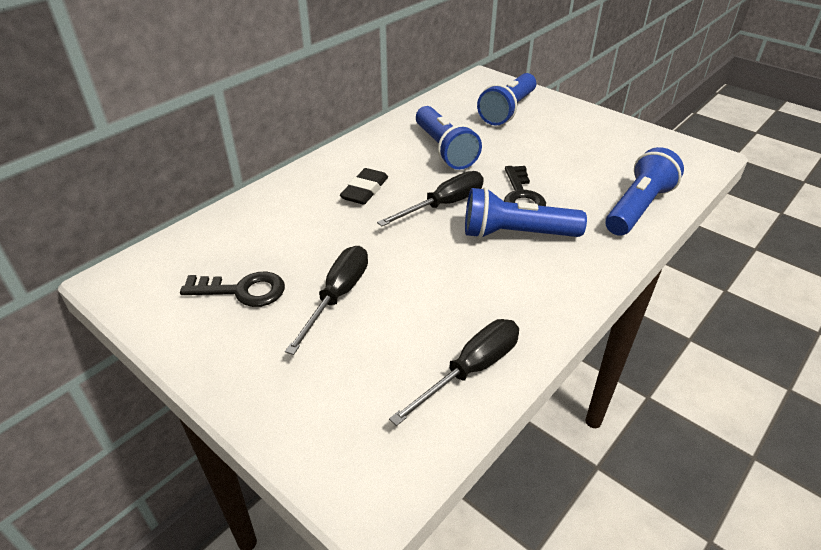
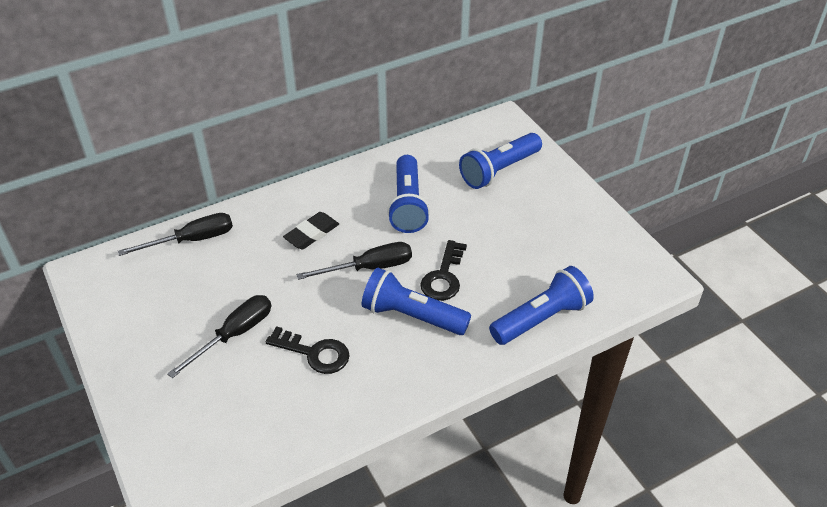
camera: 20 degrees right, 5 degrees up
(243, 290) = (168, 309): black key -> black key (315, 353)
(471, 370) = (296, 429): black screwdriver -> black screwdriver (192, 240)

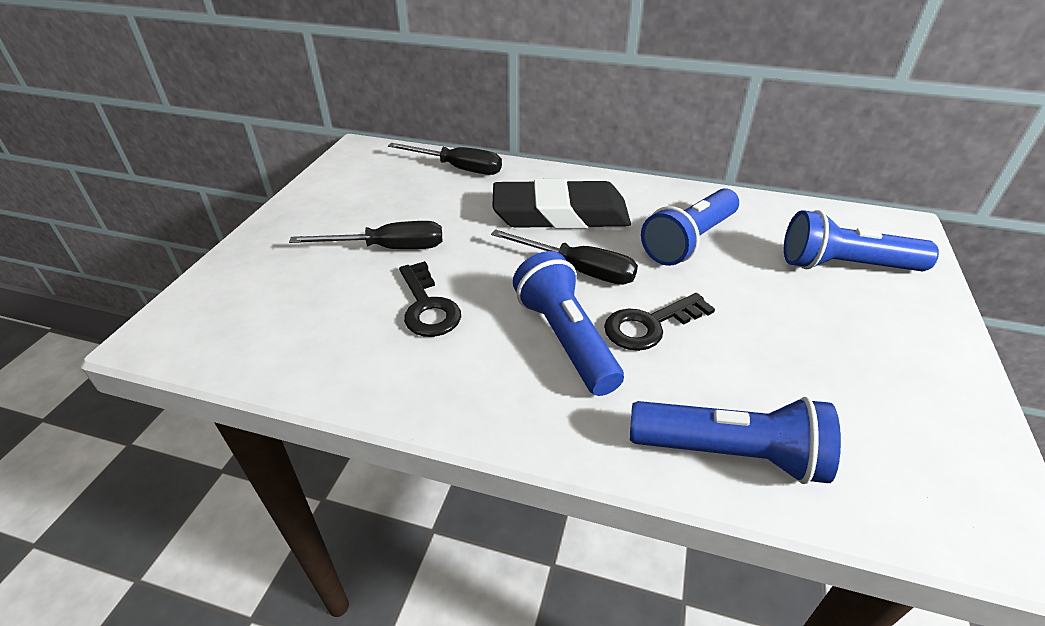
camera: 45 degrees right, 5 degrees down
(312, 233) = (560, 214): black eraser -> black eraser, size x1.94

